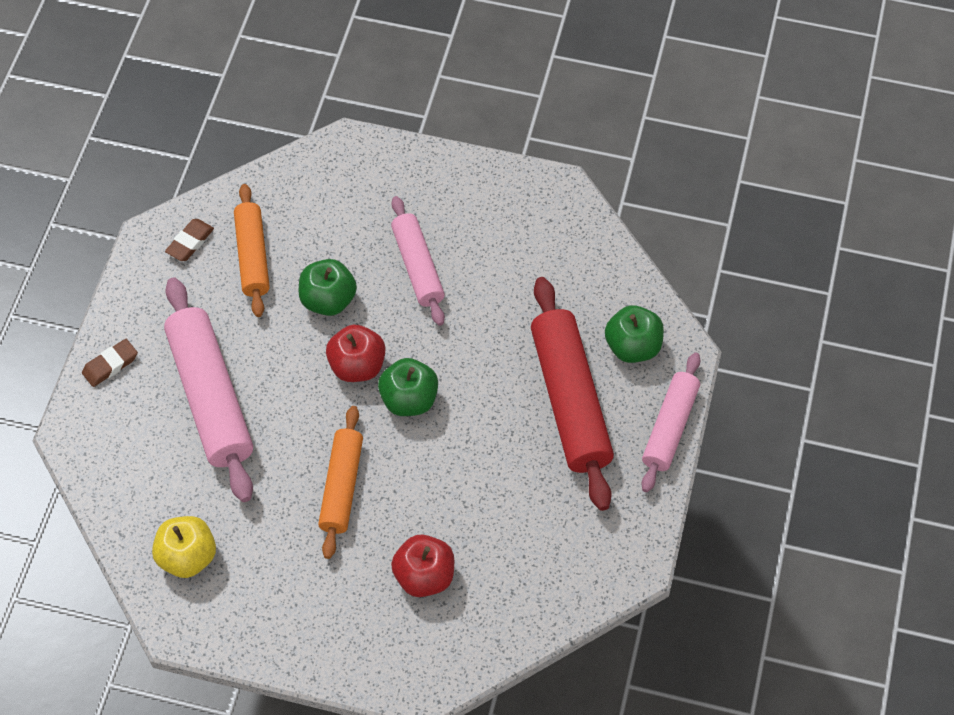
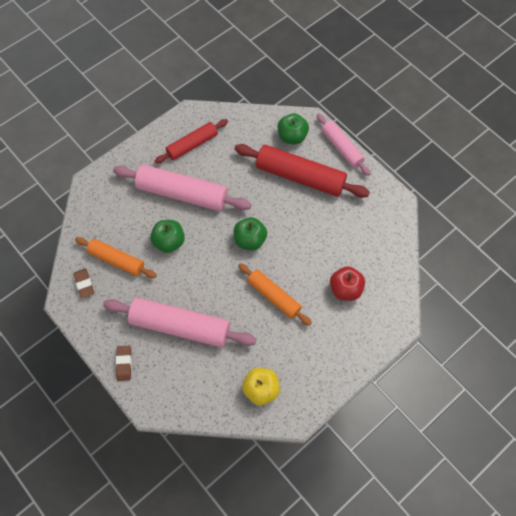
camera: 55 degrees left, 5 degrees up
(357, 366) = (215, 251): red apple -> none
(417, 267) = (182, 194): pink rolling pin -> pink rolling pin, size x1.62
(509, 226) = (192, 145): none -> red rolling pin

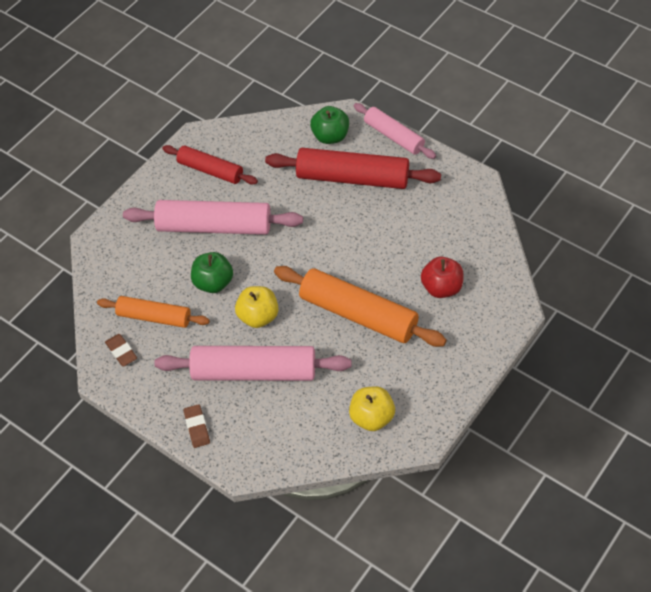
camera: 10 degrees left, 10 degrees down
(192, 145) = (210, 170): red rolling pin -> red rolling pin turned 75 degrees clockwise
(196, 279) = (258, 316): none -> yellow apple
(250, 240) = (312, 260): green apple -> none
(274, 296) = (358, 314): orange rolling pin -> orange rolling pin, size x1.62

